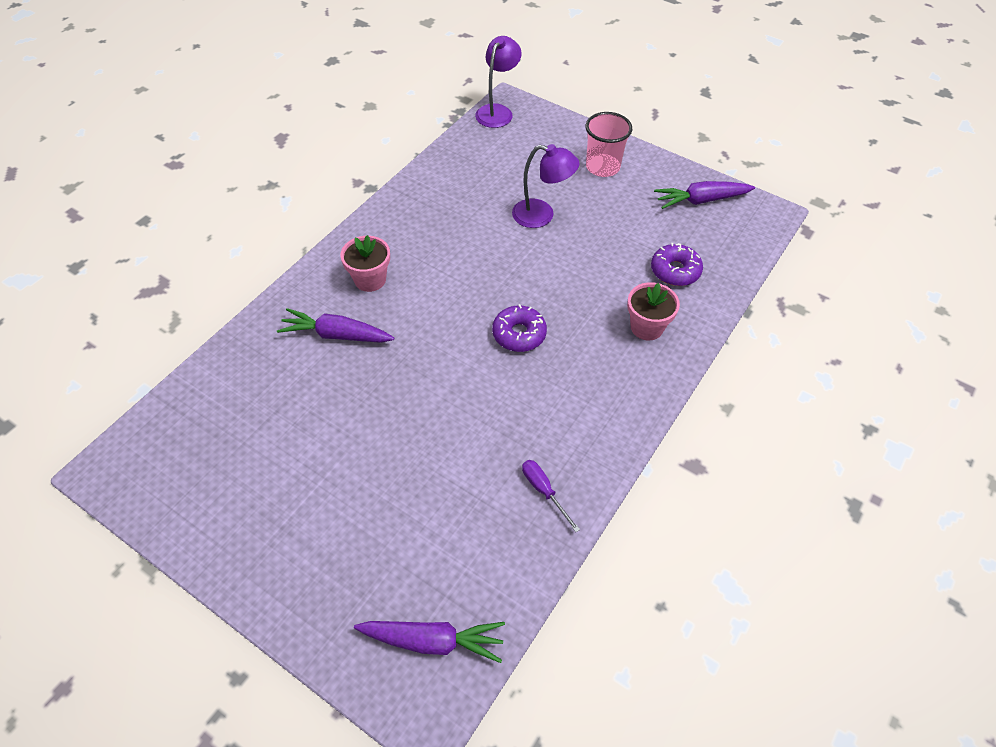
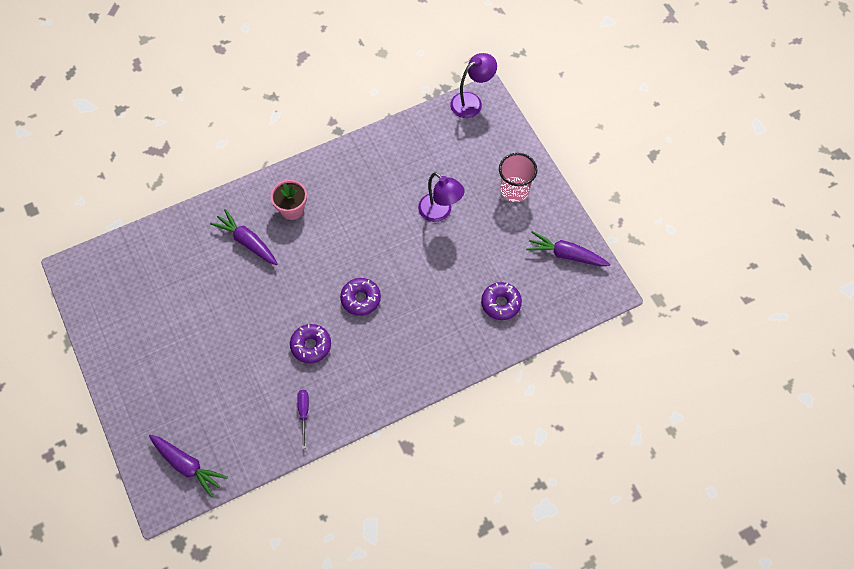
camera: 30 degrees right, 10 degrees up
(496, 410) = (311, 346): none -> purple donut
(646, 327) = (448, 337): pink flower pot -> none

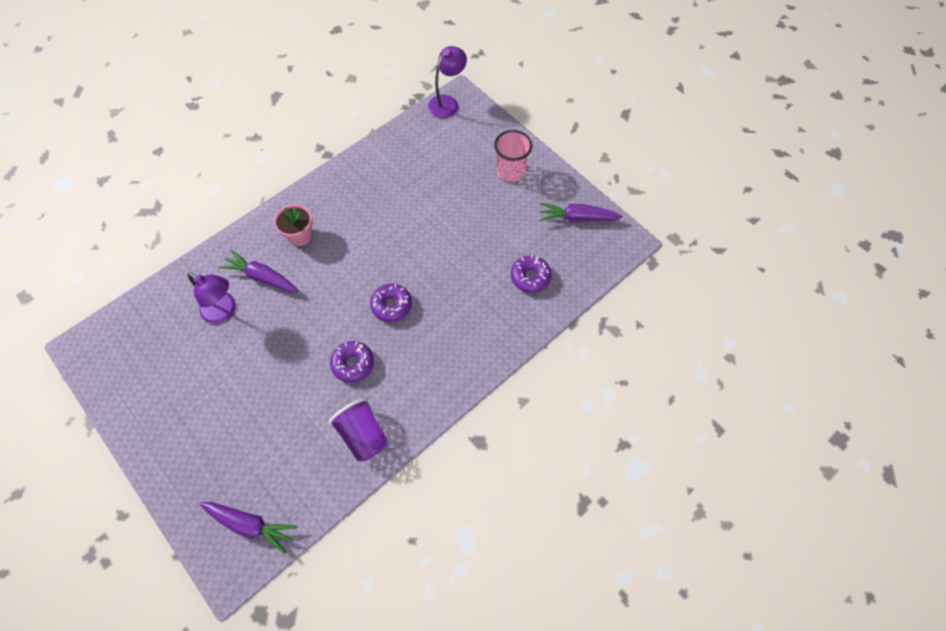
camera: 15 degrees left, 0 degrees up
(304, 413) = (363, 435): purple screwdriver -> purple cup
(440, 212) = (446, 206): purple lamp -> purple lamp (224, 311)

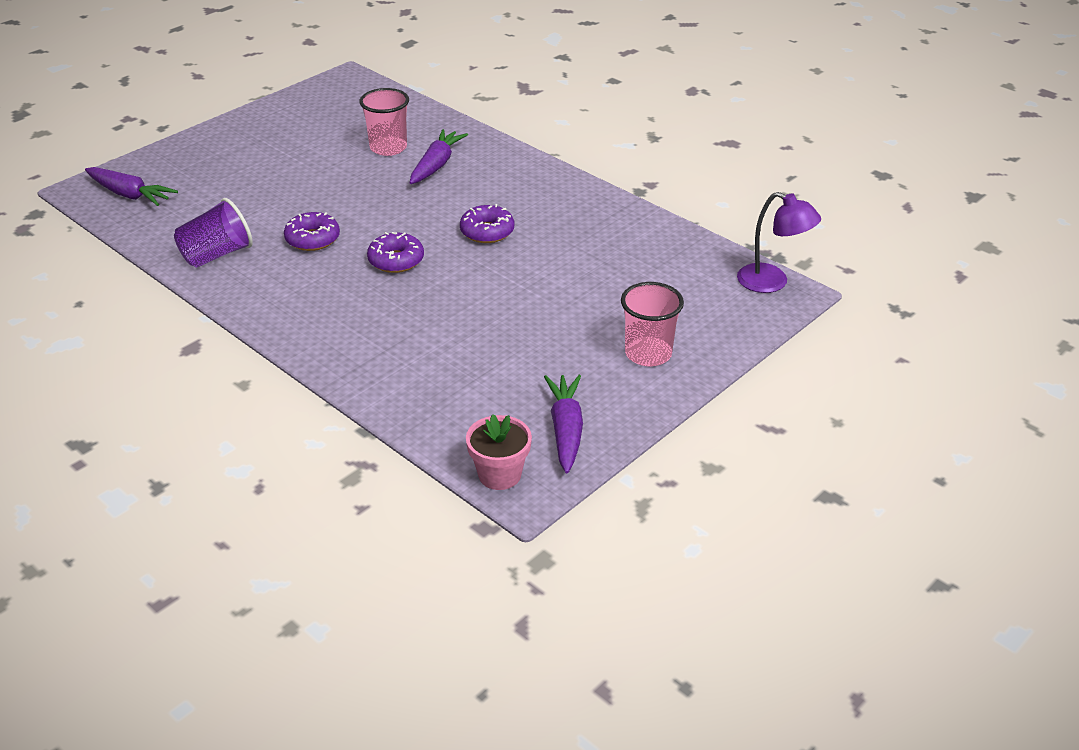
camera: 85 degrees right, 25 degrees down
(224, 311) = (388, 148): purple lamp -> pink cup
(250, 525) = (129, 195): purple carrot -> purple carrot turned 75 degrees counterclockwise
(300, 235) = (499, 183): pink flower pot -> pink flower pot (499, 474)
(530, 277) = (446, 381): purple donut -> purple donut (487, 232)

